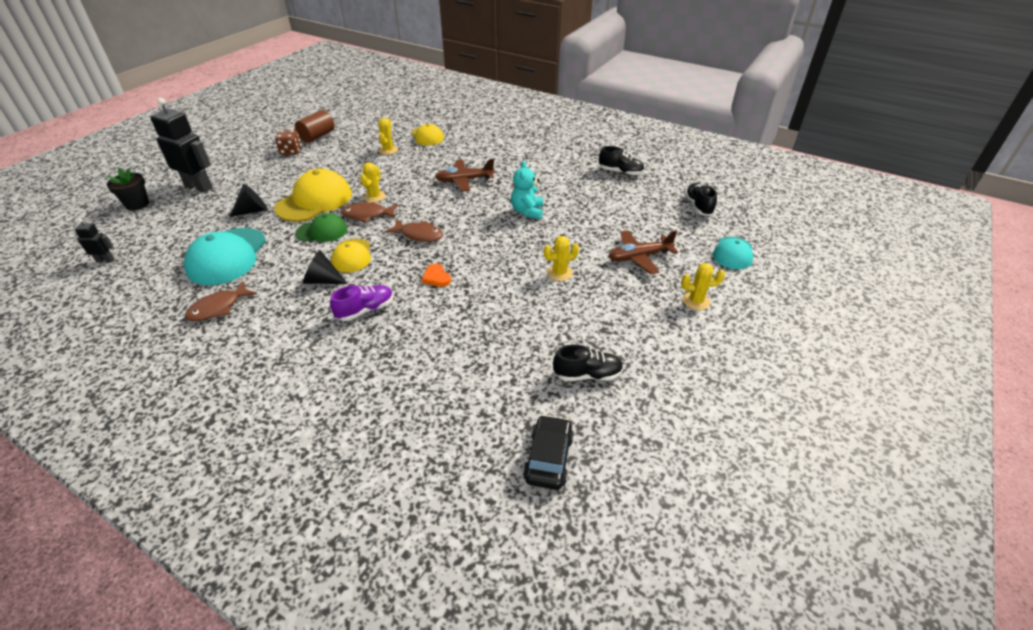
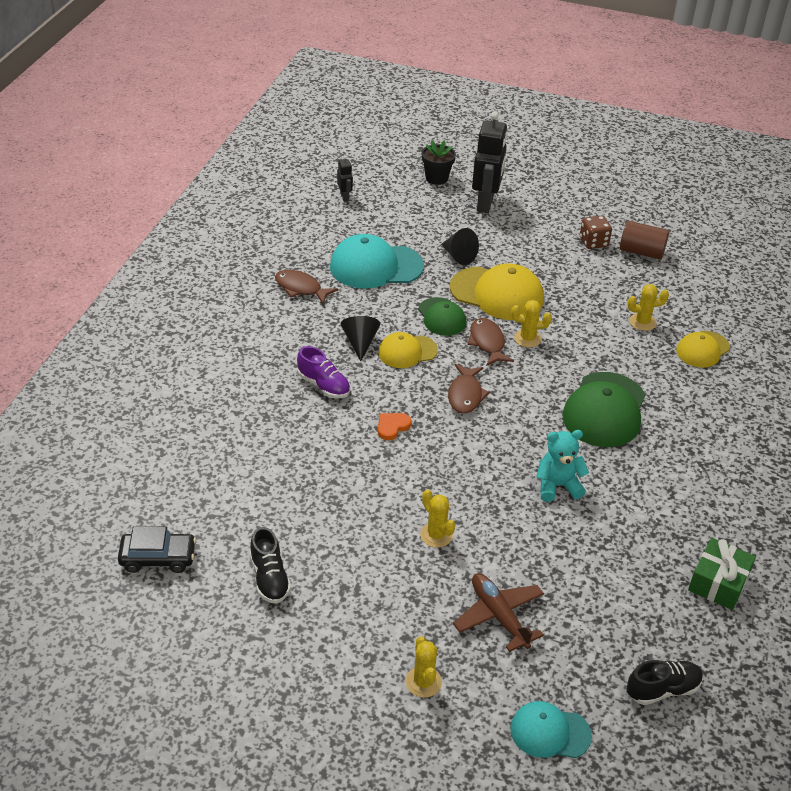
camera: 75 degrees right, 0 degrees up
(464, 180) = (604, 410): brown plane -> green cap
(620, 172) = (718, 582): black shoe -> green gift

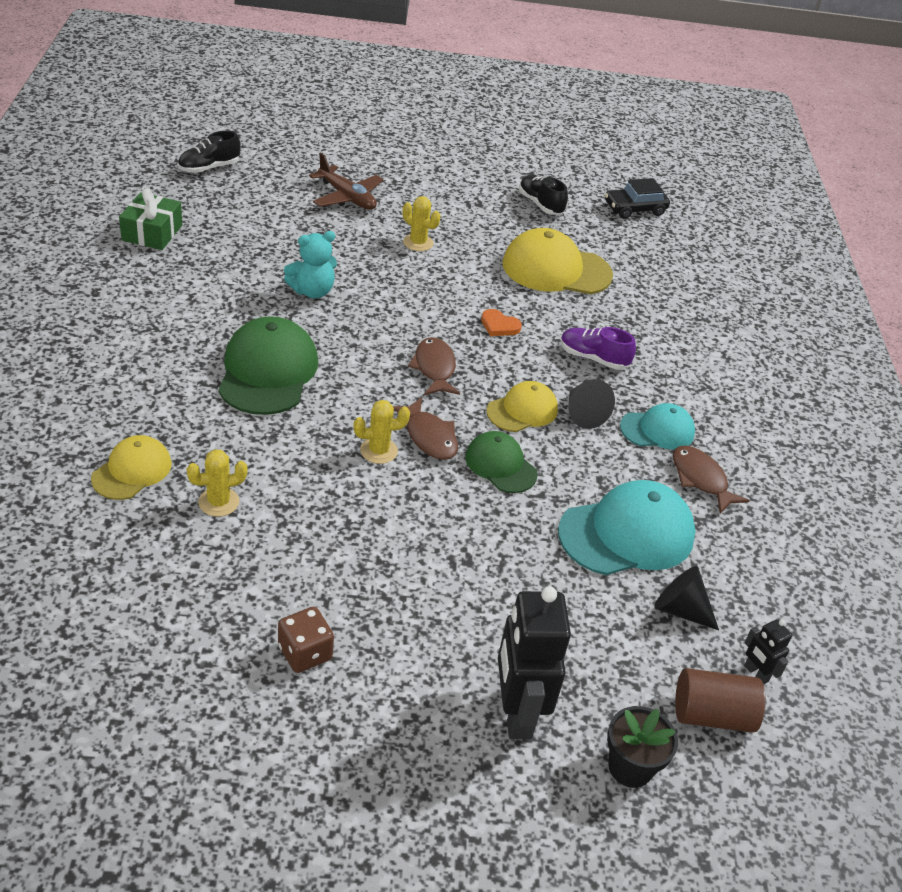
camera: 160 degrees right, 0 degrees up
(301, 288) = (701, 479): brown fish -> brown fish turned 135 degrees counterclockwise
(392, 427) = (499, 326): orange heart -> orange heart turned 90 degrees clockwise
(423, 682) = (394, 160): yellow cactus -> none
(458, 256) = (518, 577): black cone -> black cone (680, 610)
(497, 294) = (438, 515): yellow cap -> yellow cap (556, 269)
(550, 732) = (295, 143): turquoise cap -> turquoise cap (657, 430)
(641, 252) = (218, 647): brown cylinder -> brown cylinder (712, 715)

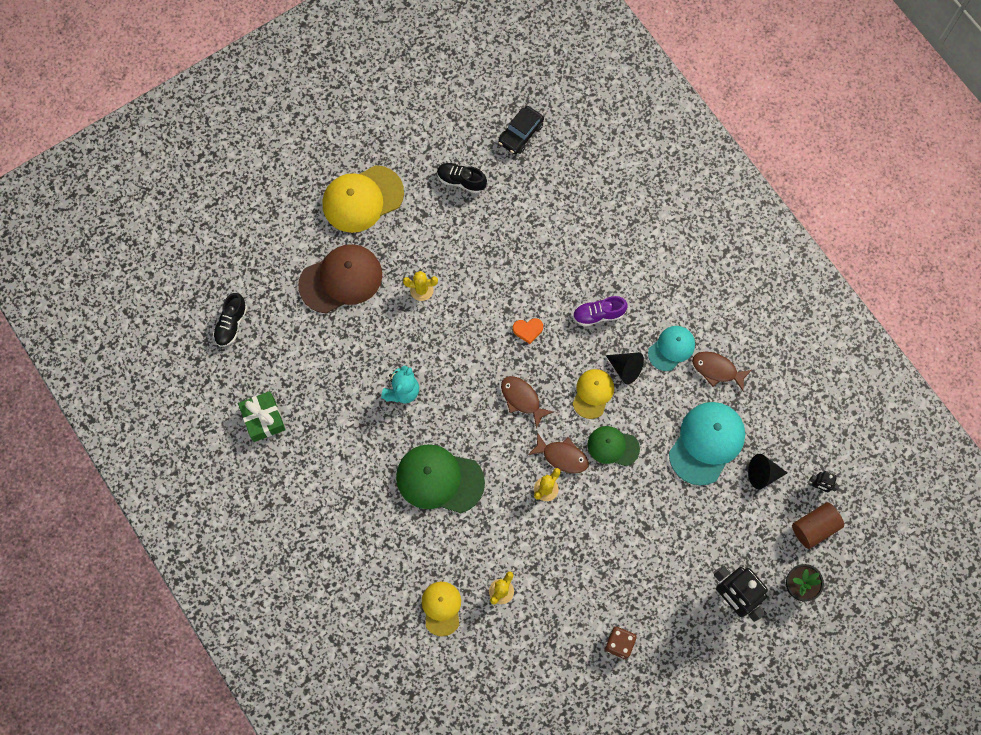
camera: 30 degrees left, 30 degrees up
(268, 371) = (439, 479): green cap -> green cap turned 45 degrees counterclockwise
(347, 197) = (341, 279): brown plane -> brown cap
(556, 269) = (520, 245): yellow cap -> yellow cap (362, 199)

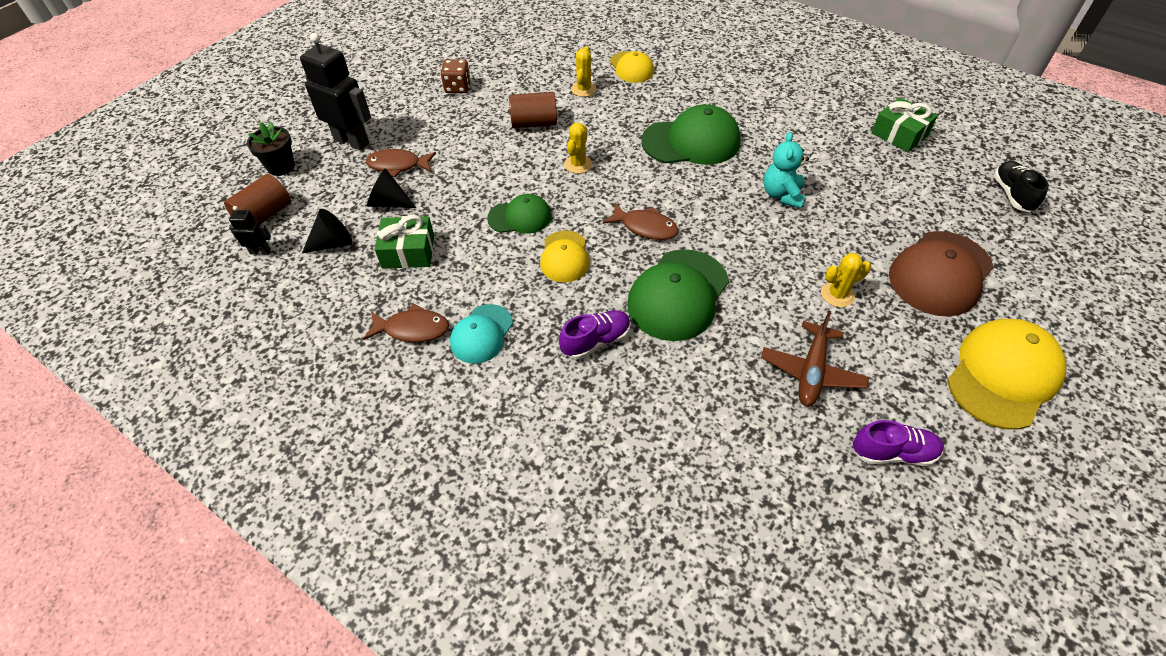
camera: 160 degrees right, 20 degrees down
(461, 181) = (893, 452): black shoe -> purple shoe
(474, 244) = (811, 371): none -> brown plane
(520, 134) = (858, 572): black car -> none
(528, 330) = (678, 295): orange heart -> green cap
(562, 456) = (573, 193): brown fish -> brown fish (398, 165)
(564, 559) = (534, 123): none -> brown cylinder
(625, 368) = (534, 293): black cone -> black cone (389, 203)
(707, 443) = (408, 251): turquoise cap -> green gift

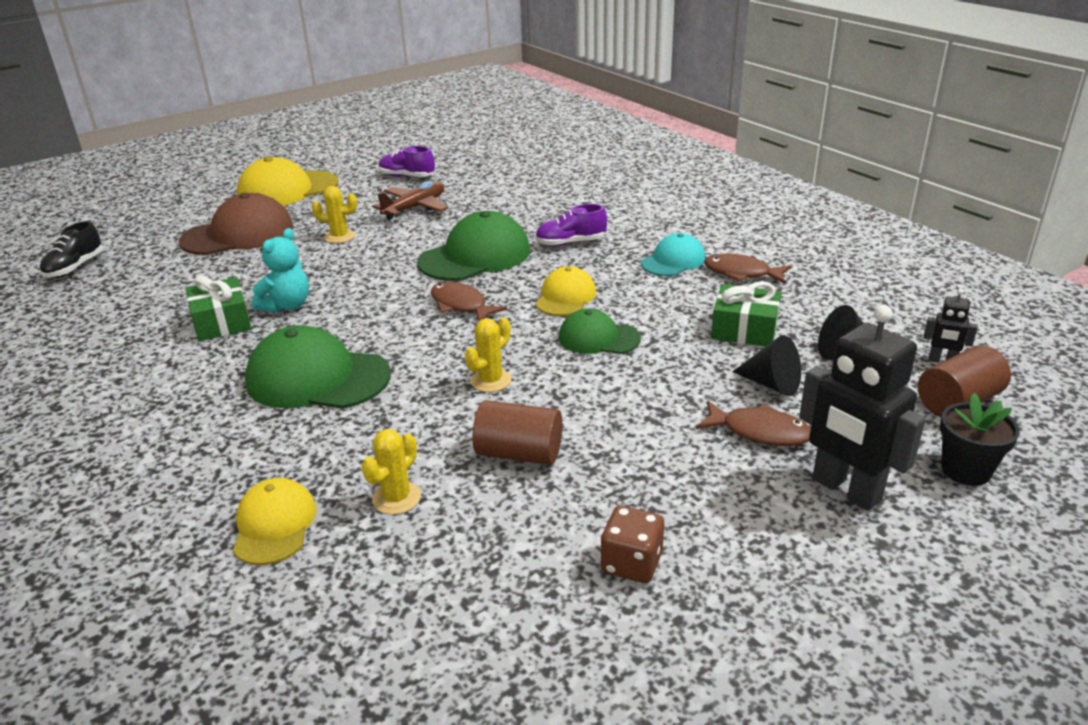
camera: 160 degrees left, 20 degrees down
(899, 134) = (68, 335): green gift -> green gift (222, 322)

